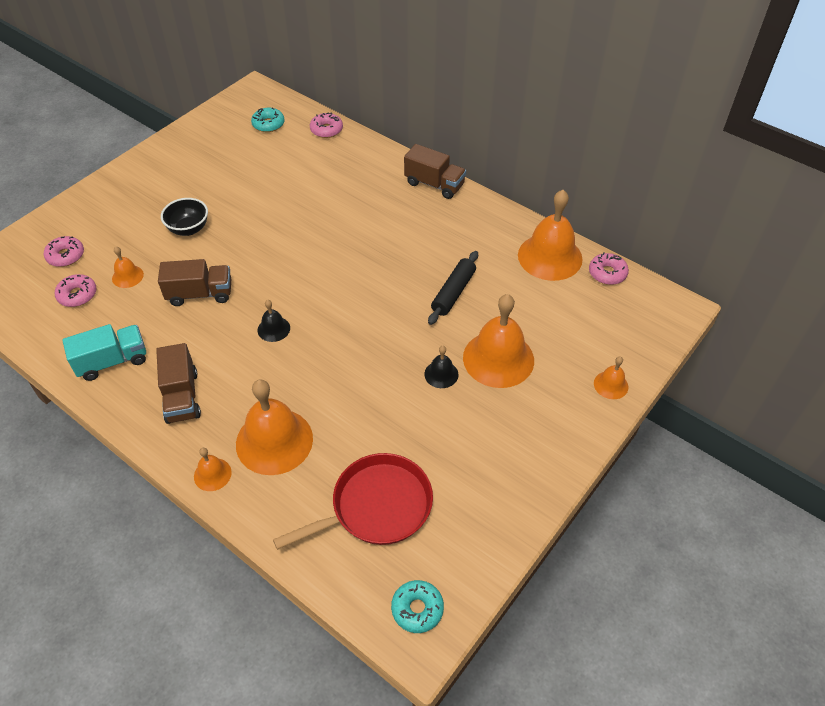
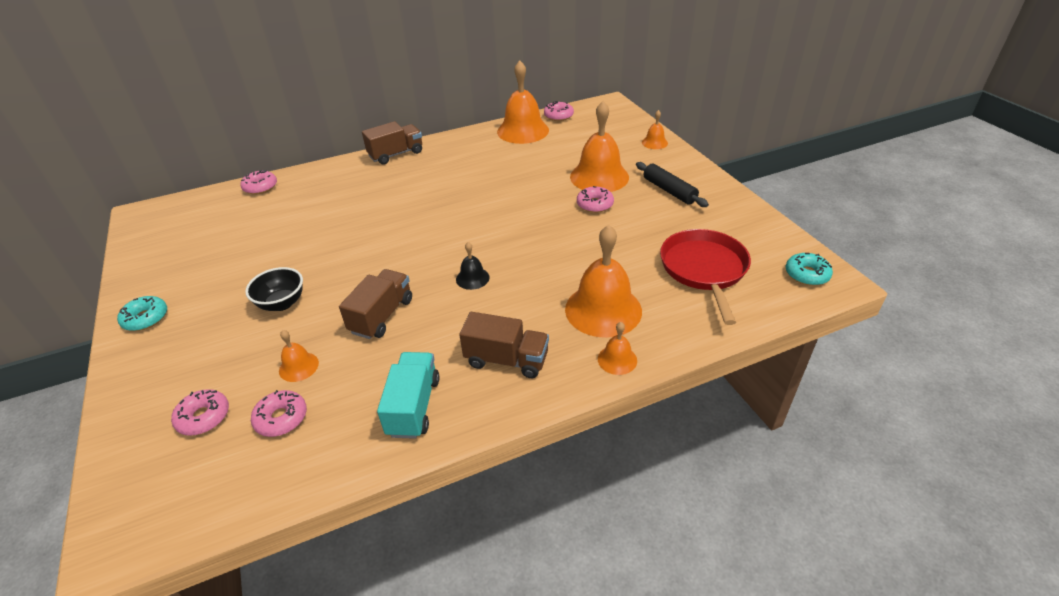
camera: 60 degrees left, 10 degrees down
(268, 124) = (204, 217): turquoise donut -> turquoise donut (146, 318)
(441, 374) = (595, 204): black bell -> pink donut
(453, 292) = (518, 177): black rolling pin -> black rolling pin (669, 191)

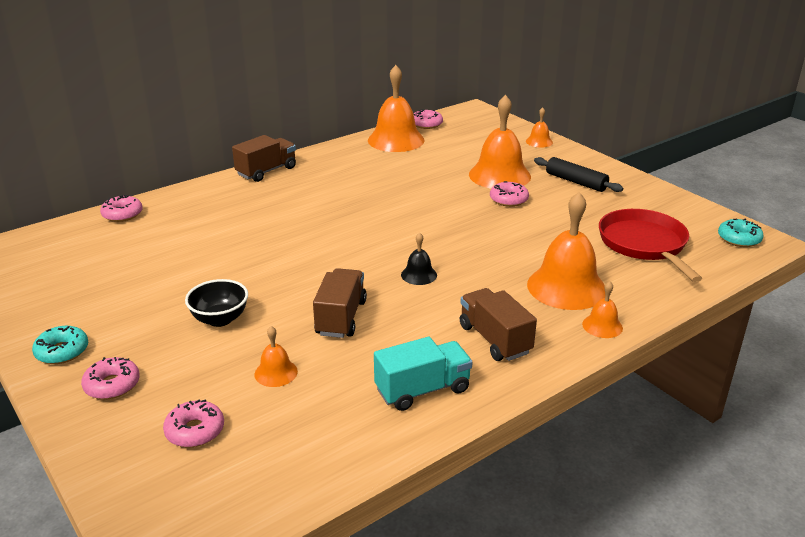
camera: 15 degrees left, 10 degrees down
(281, 418) = (285, 419): pink donut -> pink donut (112, 385)
(414, 406) = (422, 390): turquoise truck -> turquoise truck turned 75 degrees clockwise
(506, 360) = (495, 339): brown truck -> brown truck turned 120 degrees counterclockwise

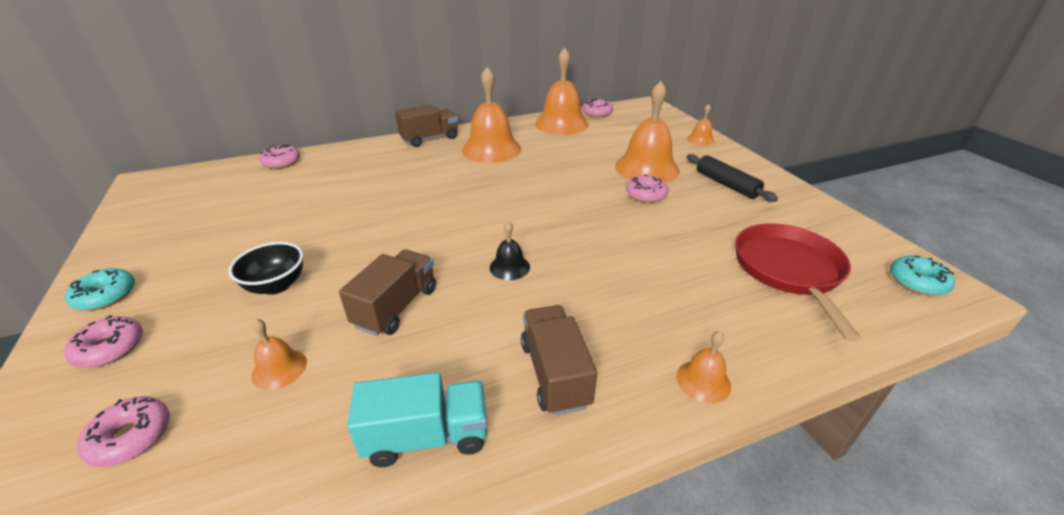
camera: 15 degrees right, 5 degrees up
(566, 287) = (674, 313): orange bell -> orange bell (491, 149)

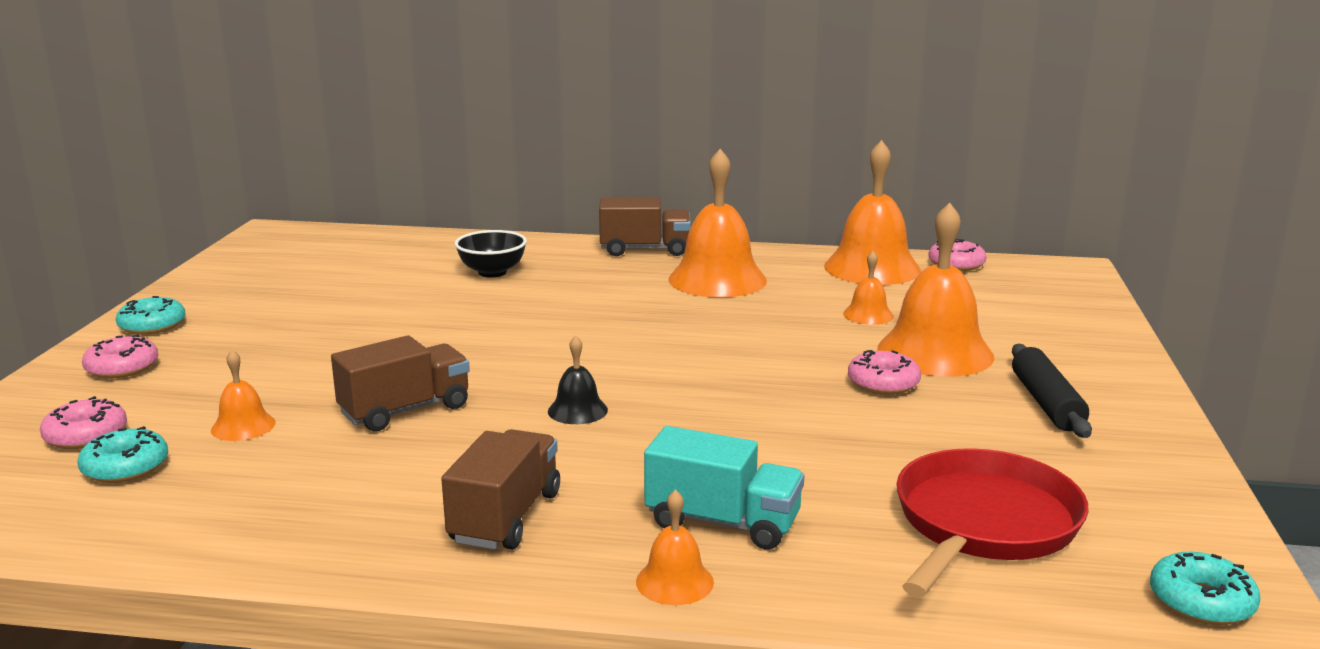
camera: 30 degrees right, 15 degrees down
(204, 457) = (125, 467): none -> turquoise donut
(276, 285) = (307, 358): black bowl -> black bowl (492, 272)
(281, 162) = (430, 241): pink donut -> none
(427, 436) = (319, 519): turquoise truck -> turquoise truck (722, 523)
(700, 139) = (1096, 336): orange bell -> orange bell (868, 315)

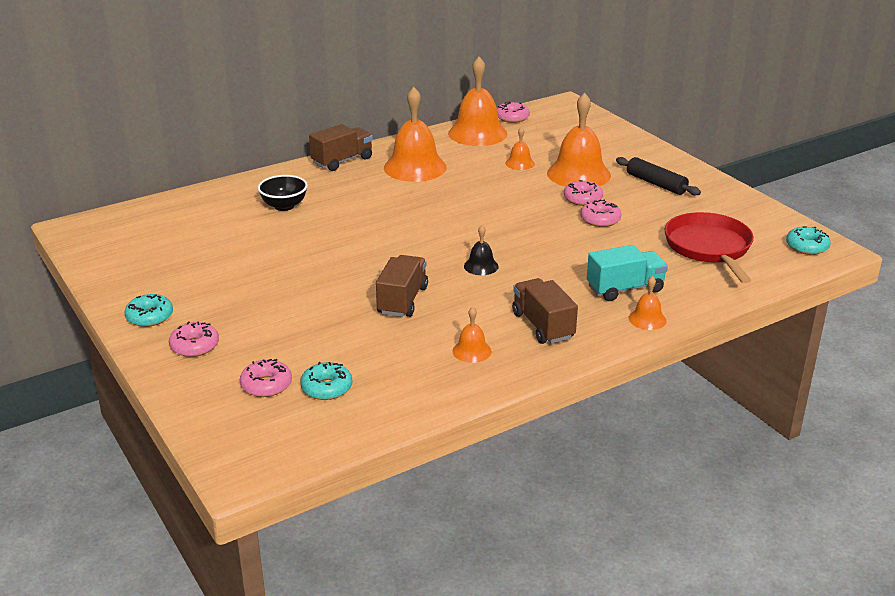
camera: 40 degrees left, 10 degrees up
(243, 426) = (339, 343): orange bell -> orange bell (472, 351)
(861, 417) = (600, 219): none -> pink donut

